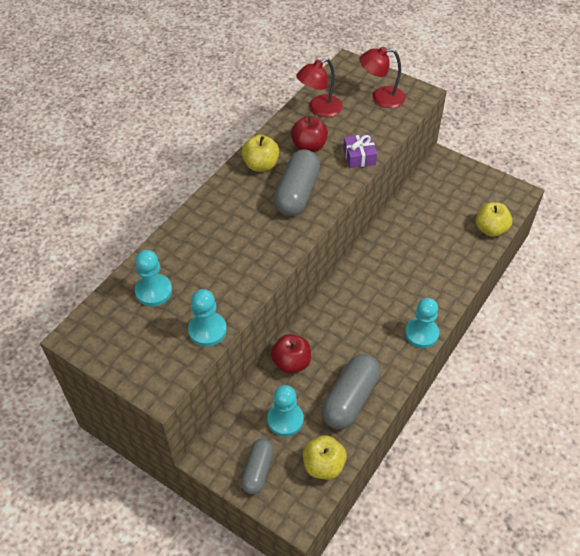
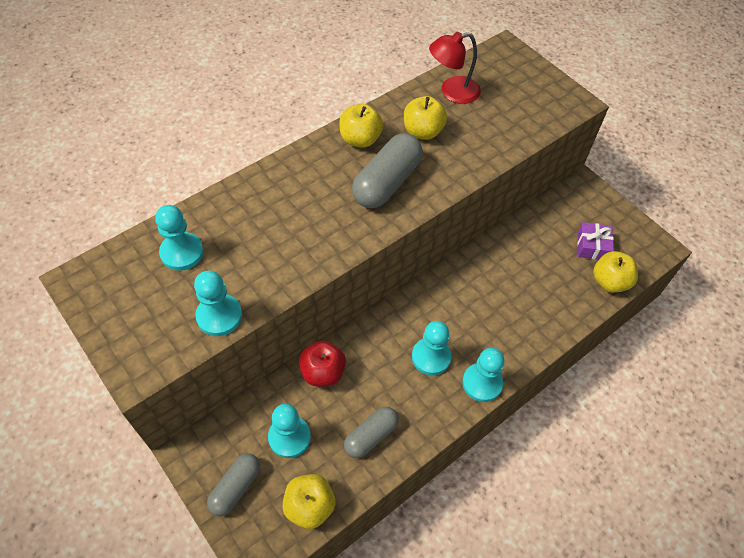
camera: 15 degrees right, 5 degrees up
(309, 146) = (422, 132): red apple -> yellow apple
(350, 399) = (371, 436): grey capsule -> grey capsule, size x0.63
(359, 156) = (475, 158): purple gift -> purple gift (592, 246)
(374, 326) = (431, 357): none -> turquoise pawn
(381, 97) = (528, 96): red lamp -> none

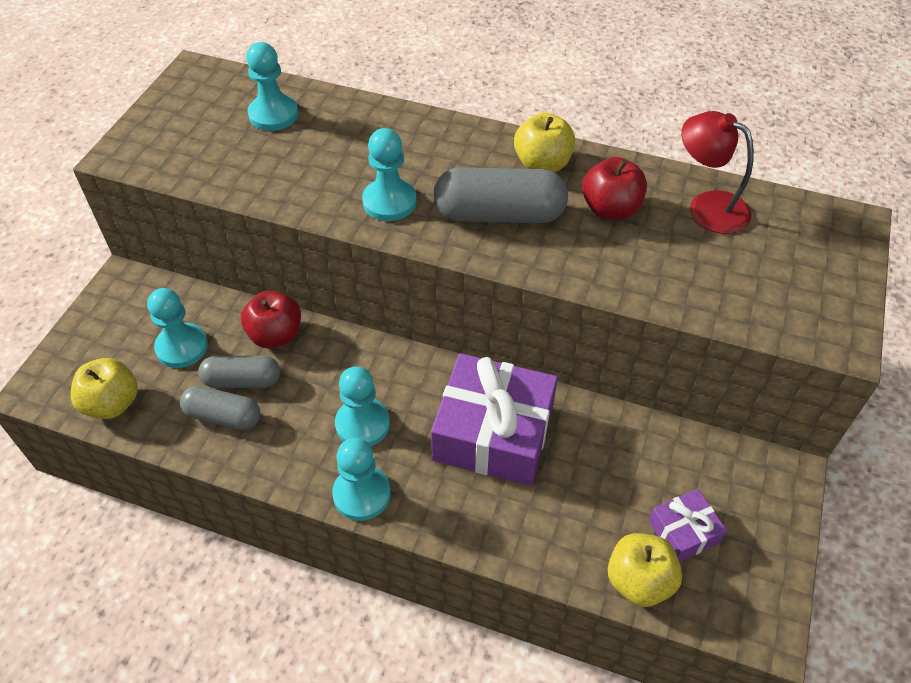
camera: 60 degrees right, 5 degrees down
(219, 316) = (217, 175): turquoise pawn -> turquoise pawn (389, 202)
(236, 487) = (104, 334): grey capsule -> grey capsule (242, 381)
(422, 132) = (610, 209): yellow apple -> red apple
(481, 293) = (493, 433): none -> purple gift

